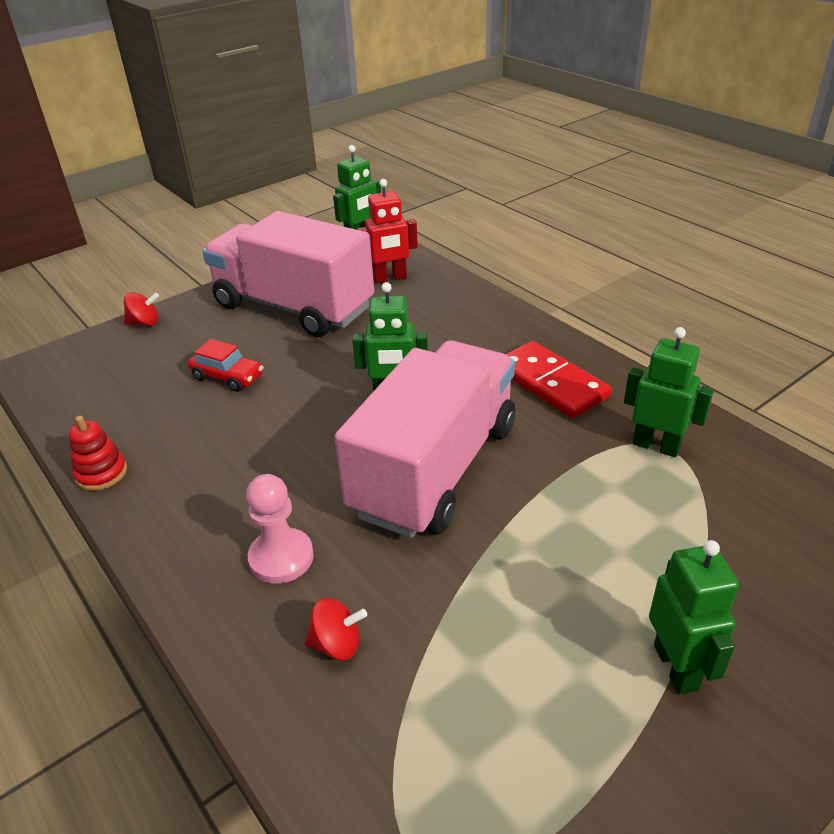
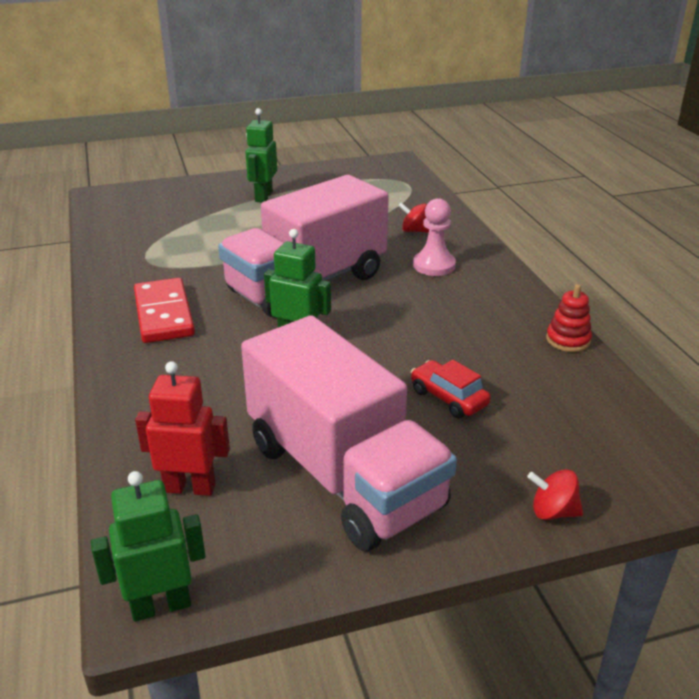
camera: 160 degrees left, 5 degrees down
(656, 446) = (150, 261): green robot -> none

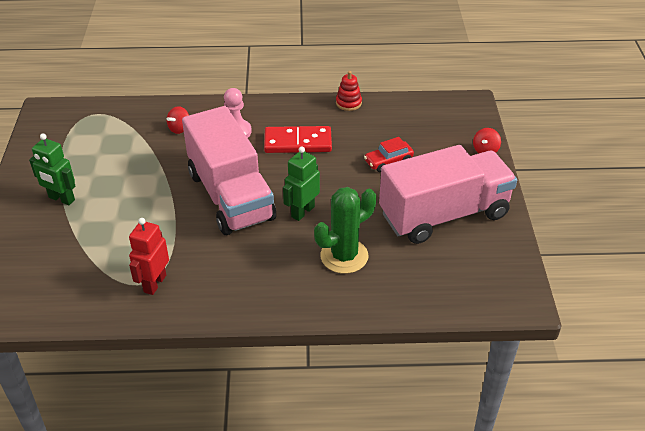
camera: 75 degrees left, 10 degrees up
(161, 605) = (525, 295): green robot -> none
(163, 314) = (239, 278): red domino -> red domino (298, 142)
(190, 487) = (440, 277): red robot -> red robot (154, 283)
(218, 386) = (344, 256): none -> green cactus

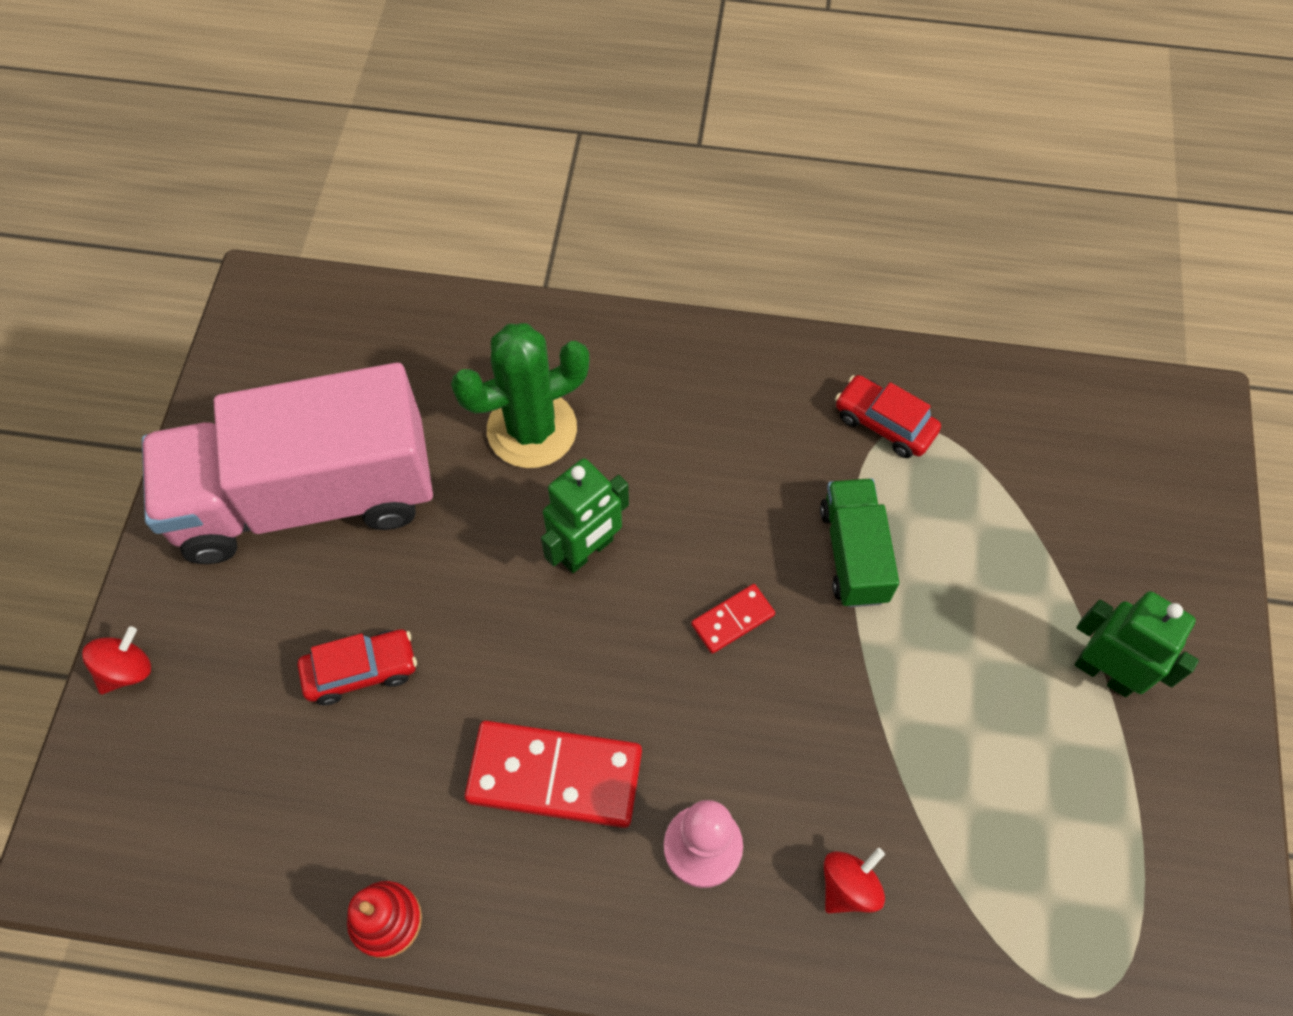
camera: 170 degrees left, 20 degrees up
(154, 283) = (884, 424): red robot -> red car
(173, 226) = (853, 554): none -> green truck
(230, 196) = (732, 620): pink truck -> red domino

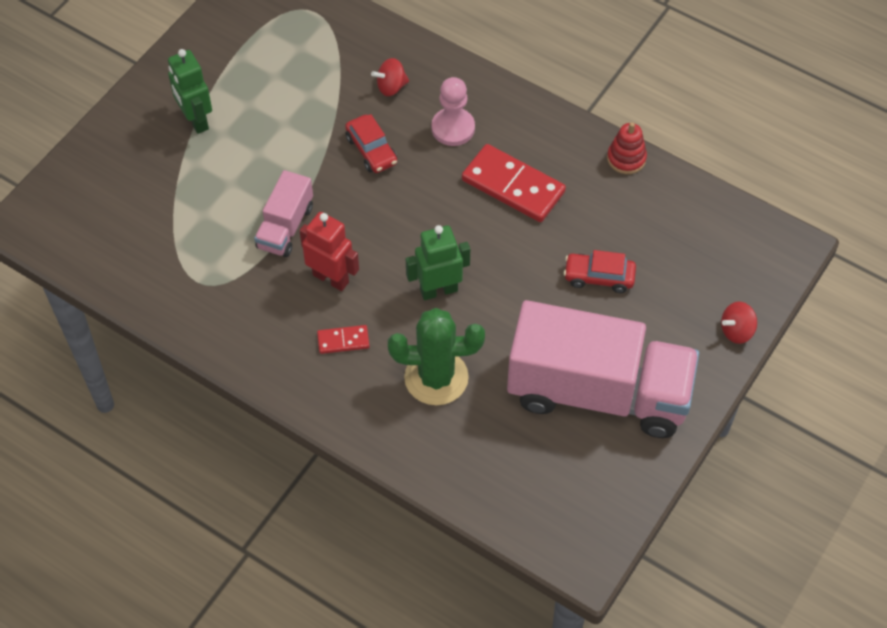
camera: 155 degrees left, 5 degrees down
(732, 620) = (375, 221): red domino -> red domino (343, 341)
(744, 505) = (331, 278): none -> red robot
(853, 554) = (285, 227): green truck -> pink truck
(884, 424) = (214, 291): red car -> red car (371, 150)

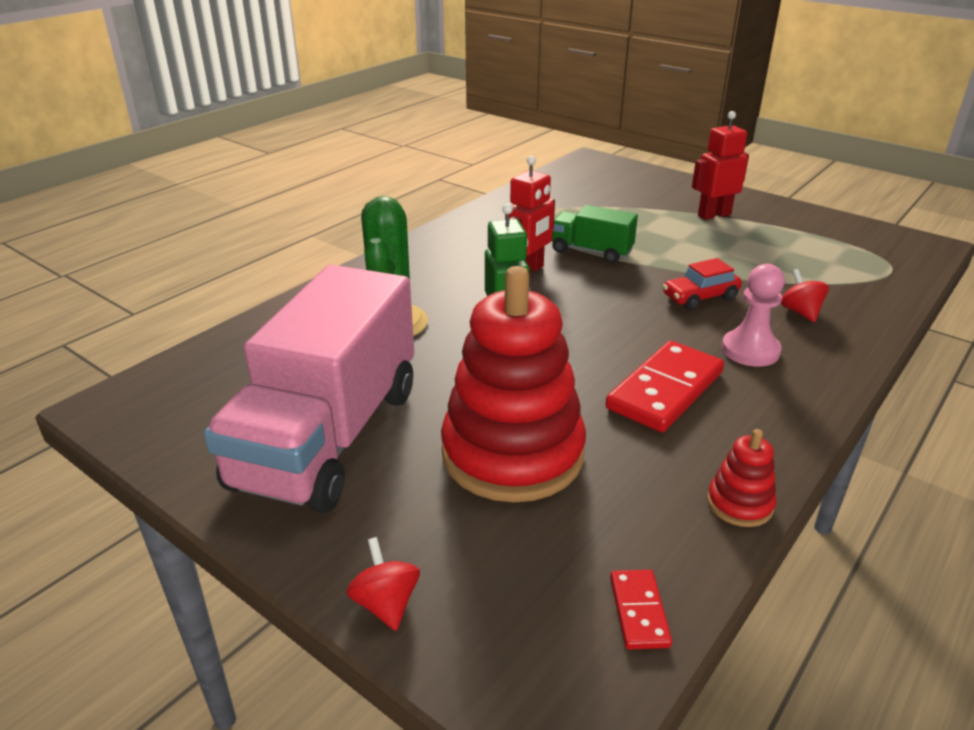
camera: 95 degrees right, 25 degrees down
(196, 120) = (714, 215): green robot -> red robot
(285, 227) = (591, 251): pink truck -> green truck
(343, 341) = (452, 275): red domino -> red domino (638, 611)
(599, 277) = (512, 454): red car -> red stacking toy

